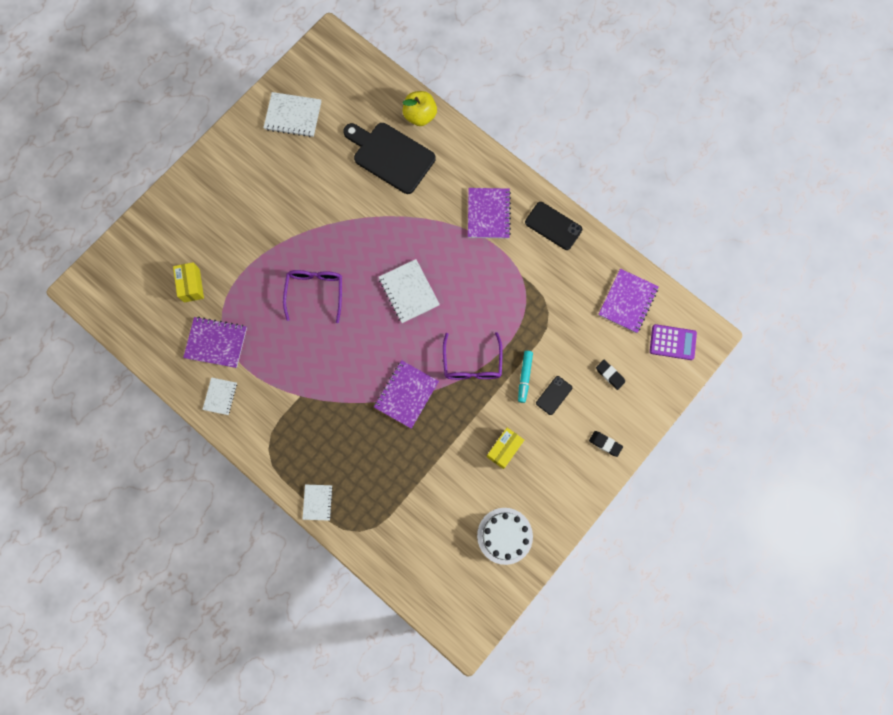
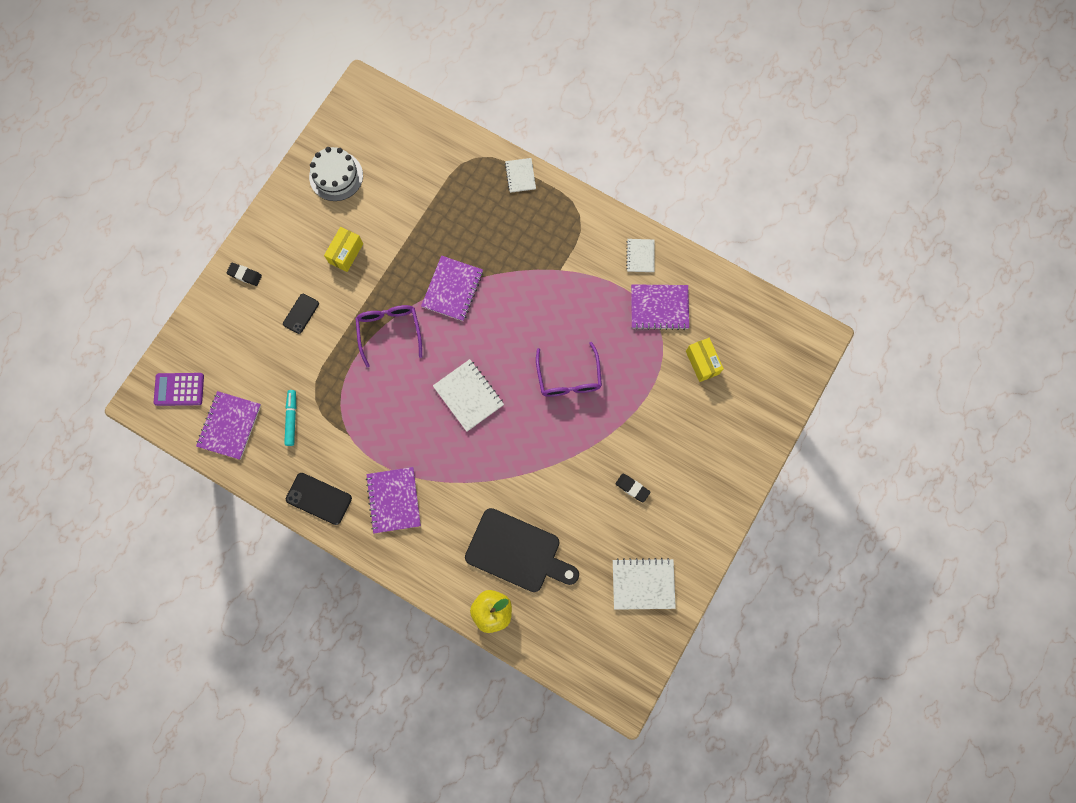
camera: 170 degrees right, 0 degrees up
(524, 377) = (333, 327): turquoise marker -> turquoise marker (292, 419)
(610, 375) = (244, 344): black eraser -> black eraser (632, 488)

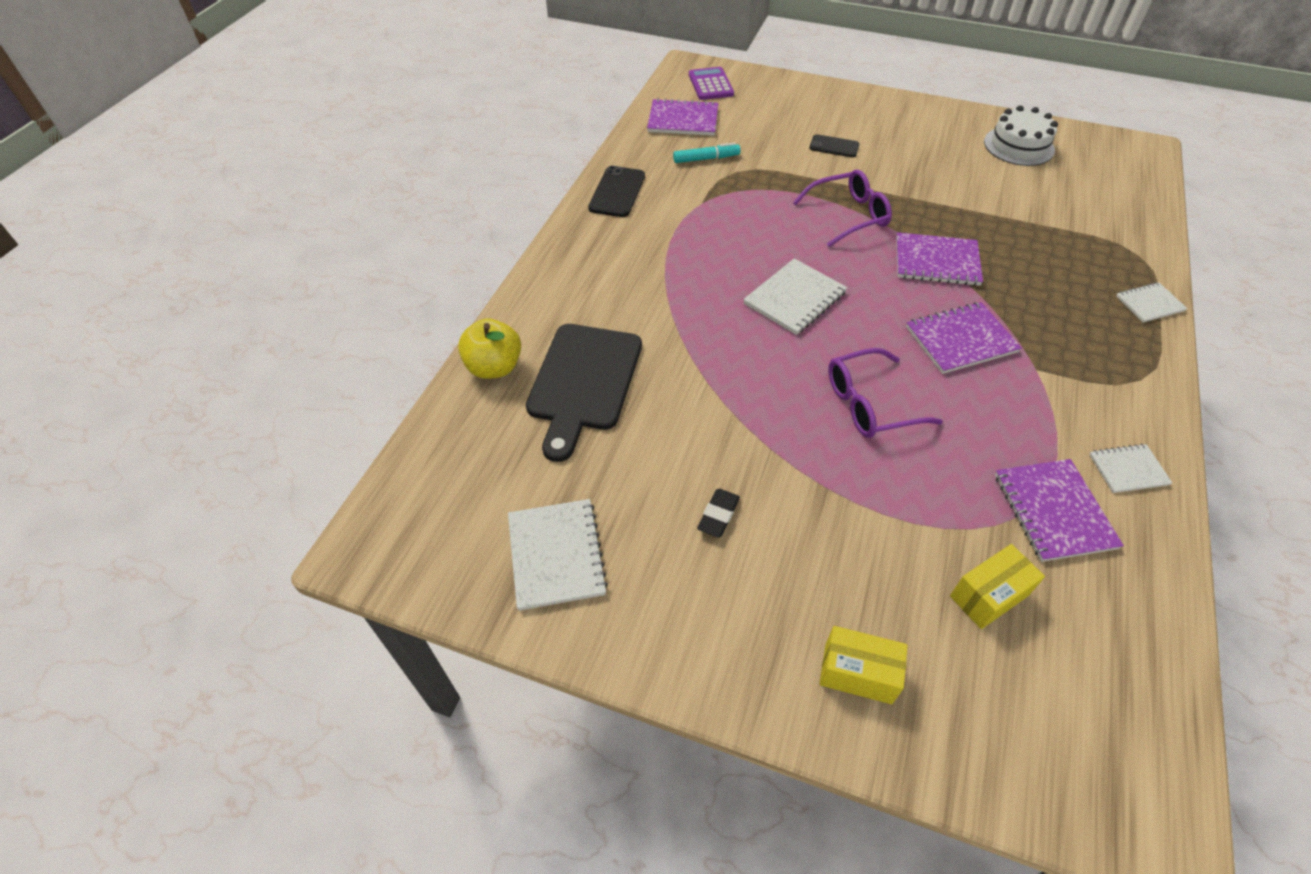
camera: 80 degrees right, 25 degrees down
(245, 275) = (857, 104): black eraser -> none
(346, 253) = (927, 167): yellow box -> yellow box (858, 673)
(394, 500) = (630, 251): purple notebook -> purple notebook (961, 340)

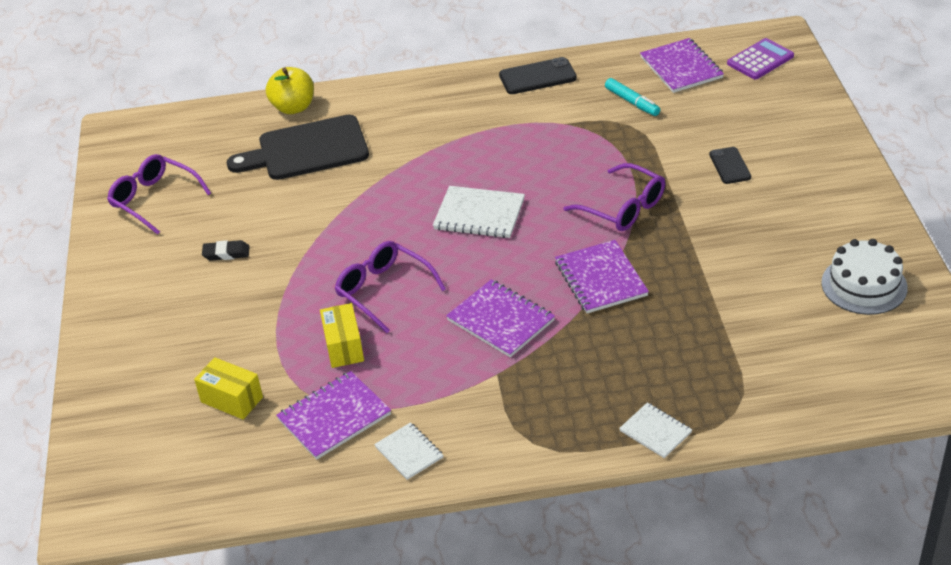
camera: 65 degrees right, 10 degrees down
(556, 555) = (154, 200): white notebook -> purple glasses
(858, 673) = (136, 354): yellow box -> yellow box (344, 347)

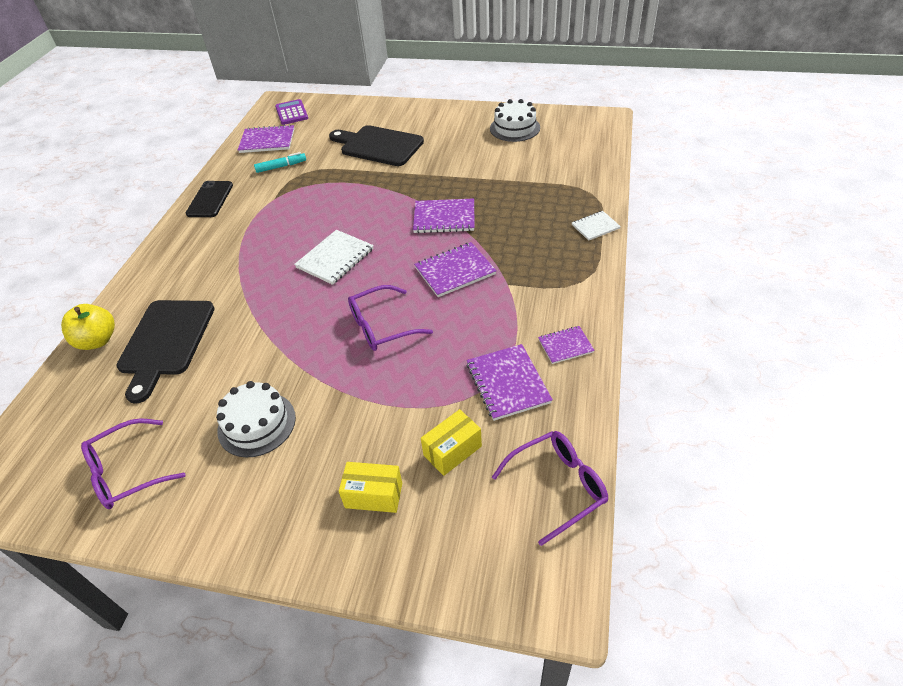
camera: 70 degrees left, 5 degrees up
(226, 253) = (256, 424): black eraser -> white cake
(344, 347) = (431, 362): yellow box -> yellow box (374, 495)
(409, 452) = (565, 346): white notebook -> purple notebook
(623, 208) = (383, 193): purple glasses -> purple glasses (557, 486)
(729, 166) = (378, 146): black phone -> black cutting board

